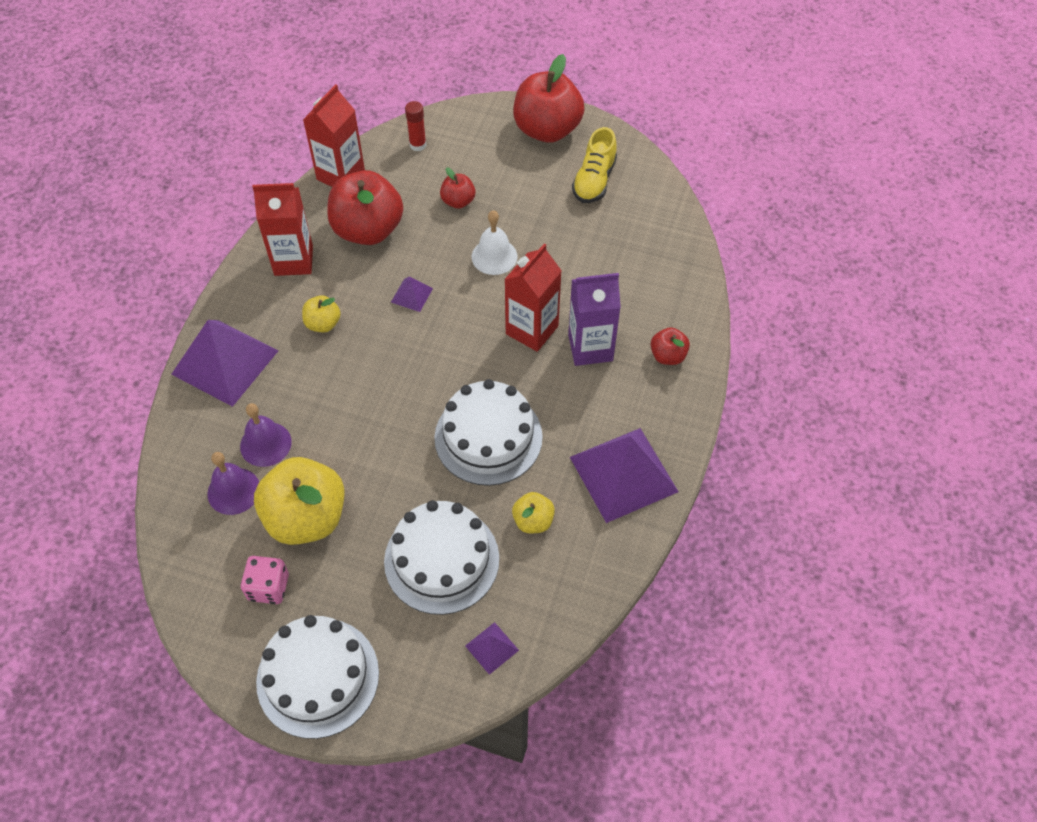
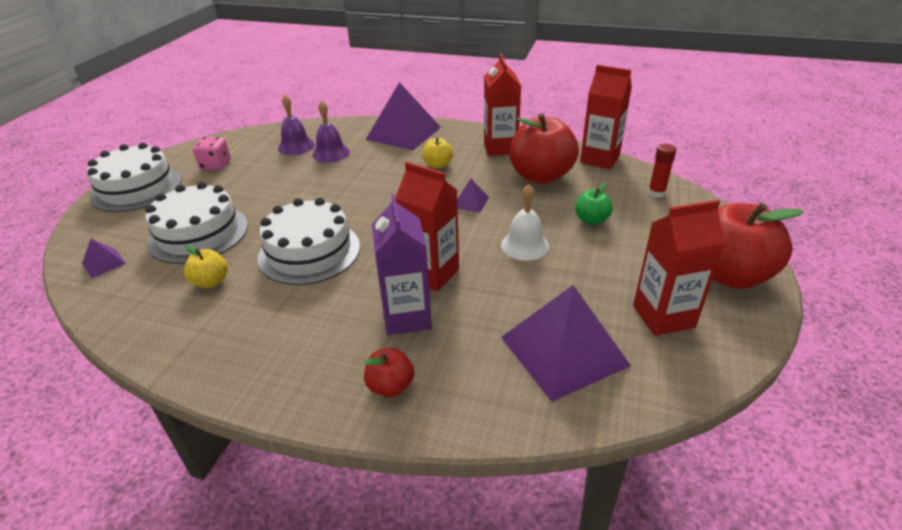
camera: 90 degrees right, 20 degrees down
(306, 518) = (263, 173): yellow apple -> none
(458, 201) = (591, 220): red apple -> green apple
(594, 180) = (663, 316): yellow shoe -> red carton
(623, 474) = (237, 344): purple pyramid -> purple pyramid (564, 350)

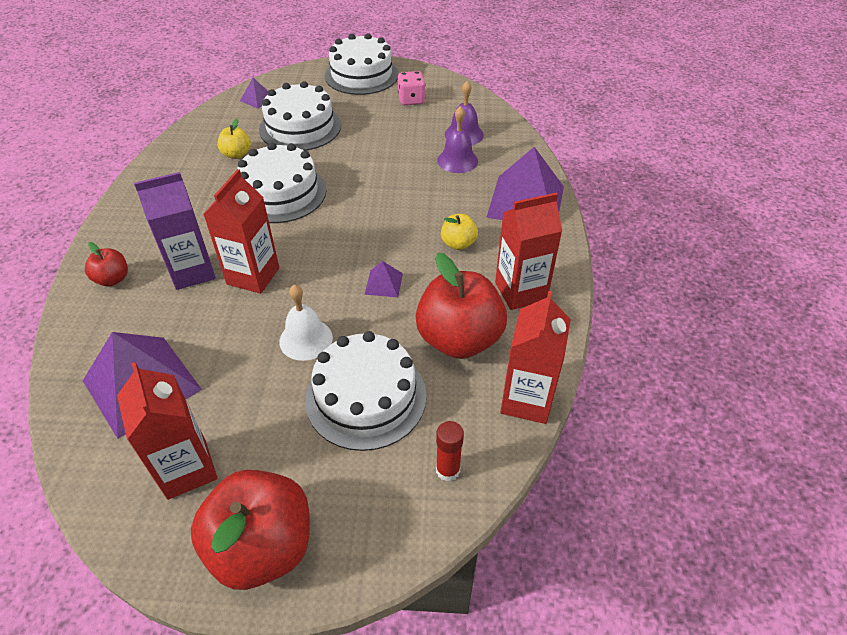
camera: 75 degrees right, 10 degrees up
(591, 220) = (366, 397): green apple -> white cake

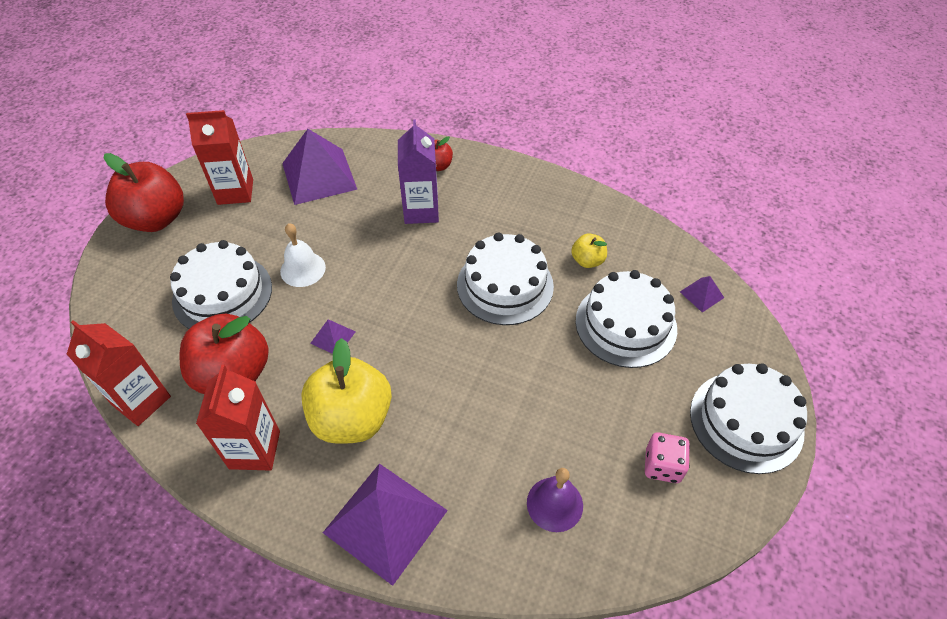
camera: 110 degrees right, 5 degrees up
(253, 276) = (395, 248): red carton -> none
(447, 470) = (128, 325): red glue stick -> none
(457, 160) = (499, 473): purple bell -> none
(458, 243) = (352, 418): yellow apple -> yellow apple, size x2.08

